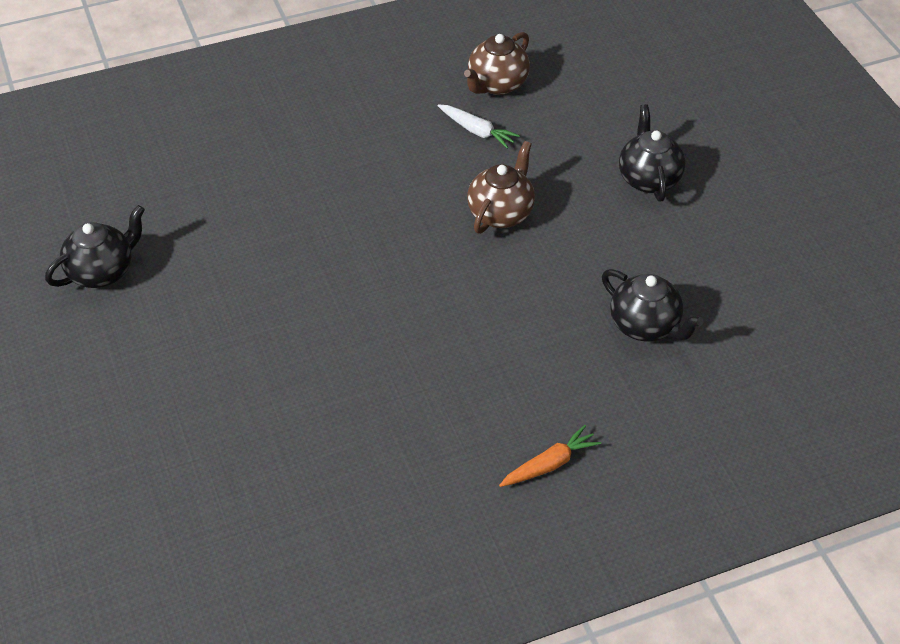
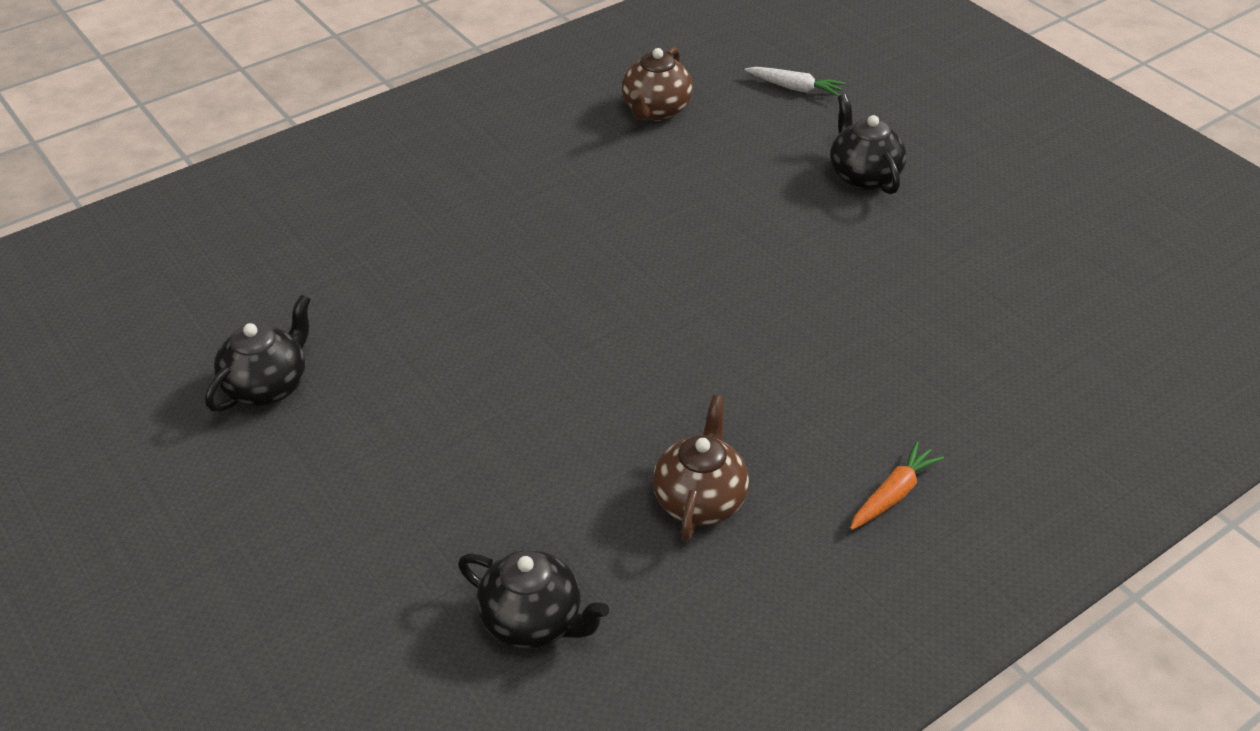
camera: 15 degrees left, 5 degrees down
(477, 131) = (654, 160): white carrot -> white carrot (795, 88)
(501, 213) = (718, 238): brown teapot -> brown teapot (700, 500)
(646, 326) = (930, 325): black teapot -> black teapot (533, 622)

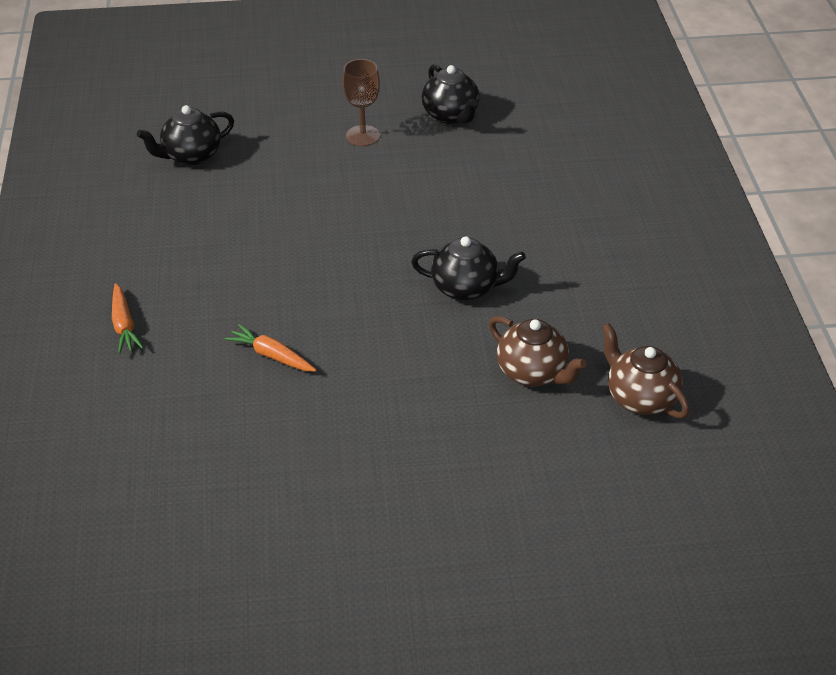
camera: 120 degrees right, 0 degrees up
(367, 453) = (363, 136): none -> brown goblet
(700, 500) = (204, 243): brown teapot -> brown teapot (533, 373)
(795, 88) = (618, 517): white carrot -> none
(820, 349) = (272, 355): none -> orange carrot
(863, 176) = (444, 491): black teapot -> black teapot (466, 288)

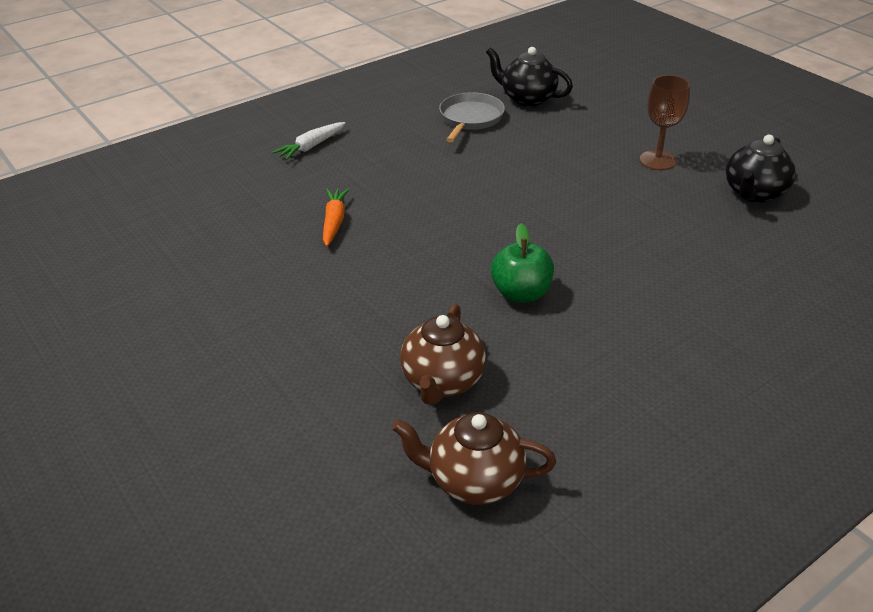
camera: 60 degrees right, 5 degrees down
(124, 325) = (311, 147): orange carrot -> white carrot
(187, 204) = (470, 118): none -> grey pan
(466, 288) = (521, 293): black teapot -> green apple
(639, 397) = (473, 481): brown teapot -> brown teapot turned 105 degrees counterclockwise

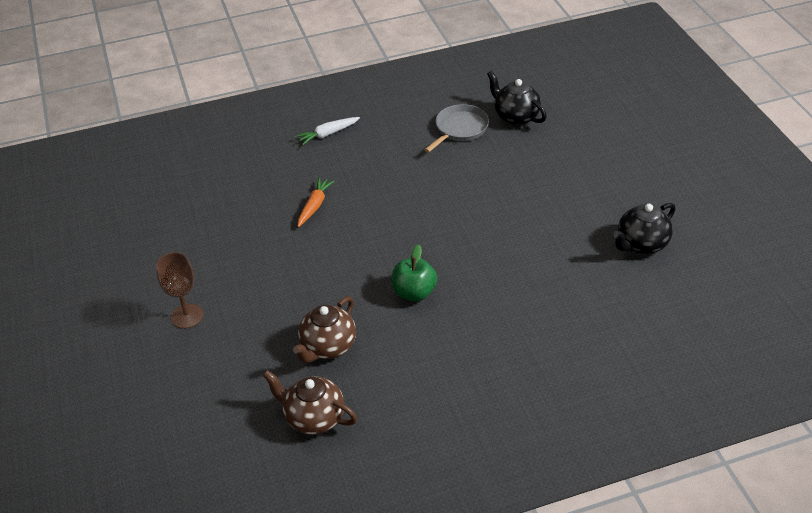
camera: 20 degrees right, 5 degrees up
(657, 160) = (584, 198): brown goblet -> brown goblet (187, 316)

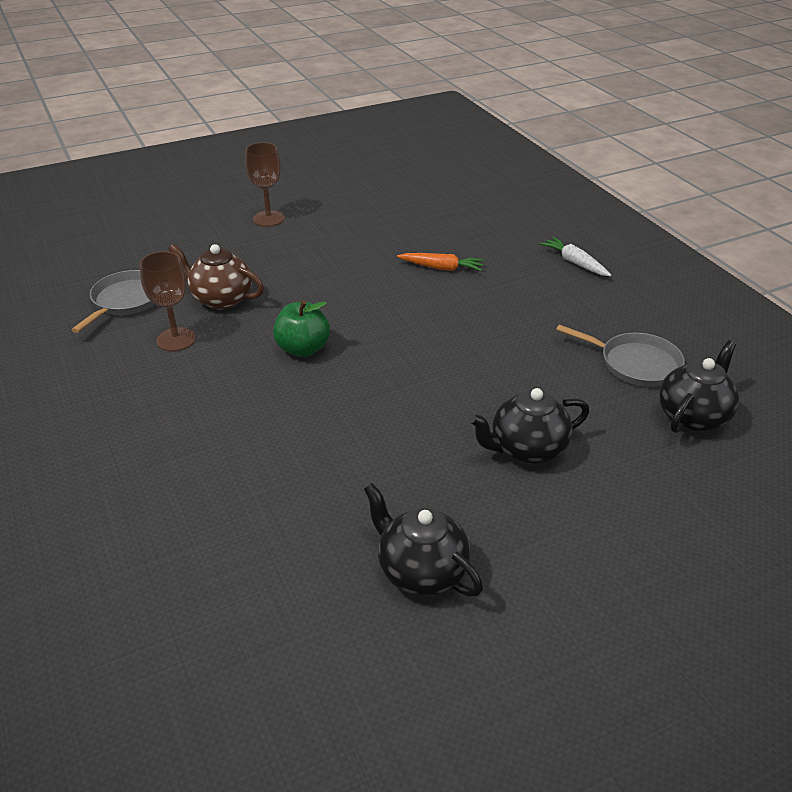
camera: 80 degrees right, 5 degrees down
(313, 418) = (126, 301): brown teapot -> grey pan
(385, 375) = (176, 339): none -> brown goblet
(540, 189) = (526, 450): none -> black teapot

